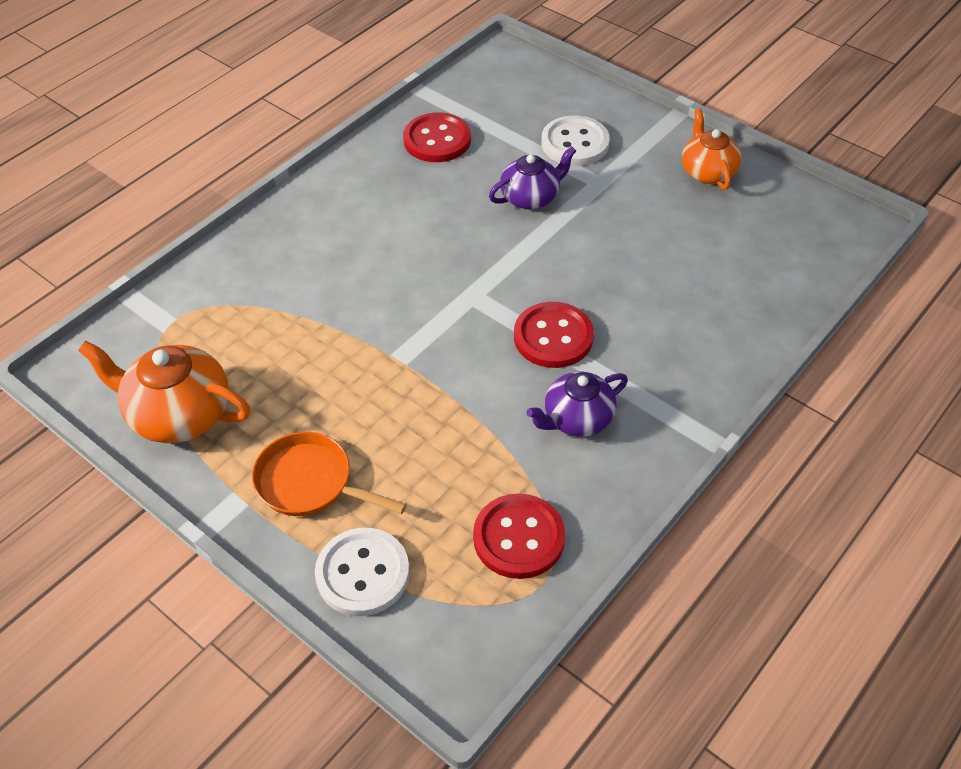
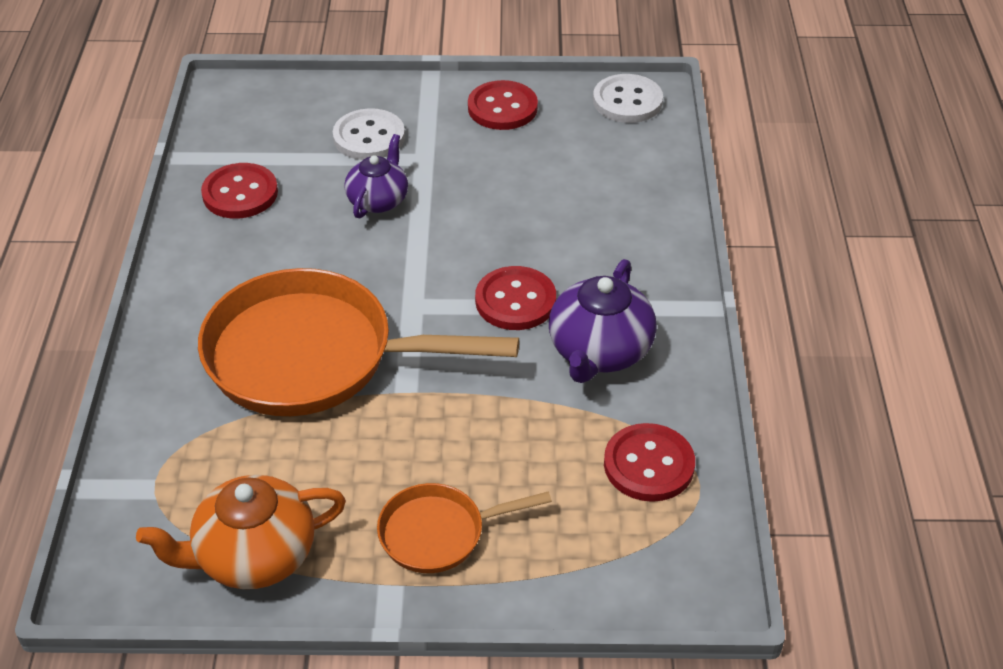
camera: 40 degrees left, 5 degrees down
(362, 292) = (312, 356): none -> orange pan
(362, 573) = (559, 571): white button -> white button (627, 101)
(577, 419) = (599, 351): purple teapot -> purple teapot, size x1.51
(707, 171) = (502, 108): orange teapot -> red button

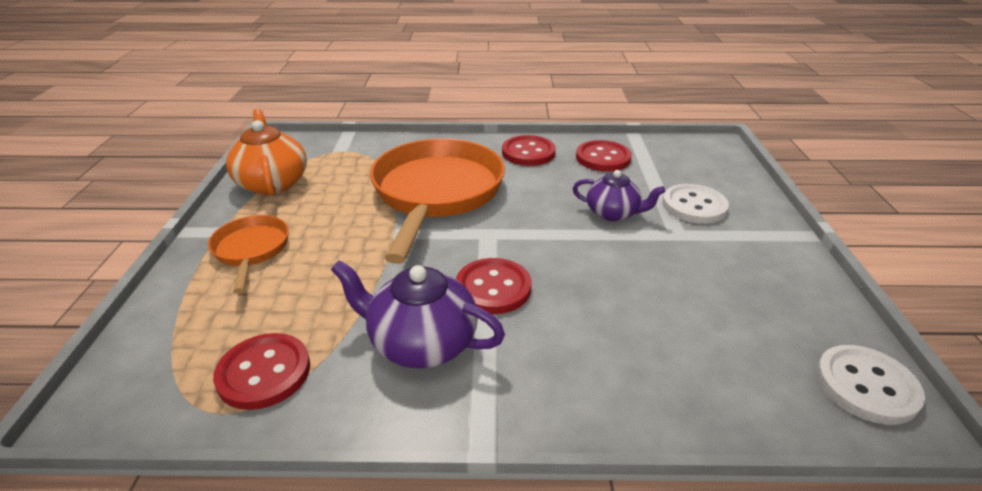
camera: 90 degrees right, 10 degrees down
(502, 108) = (783, 280): red button -> red button (528, 153)

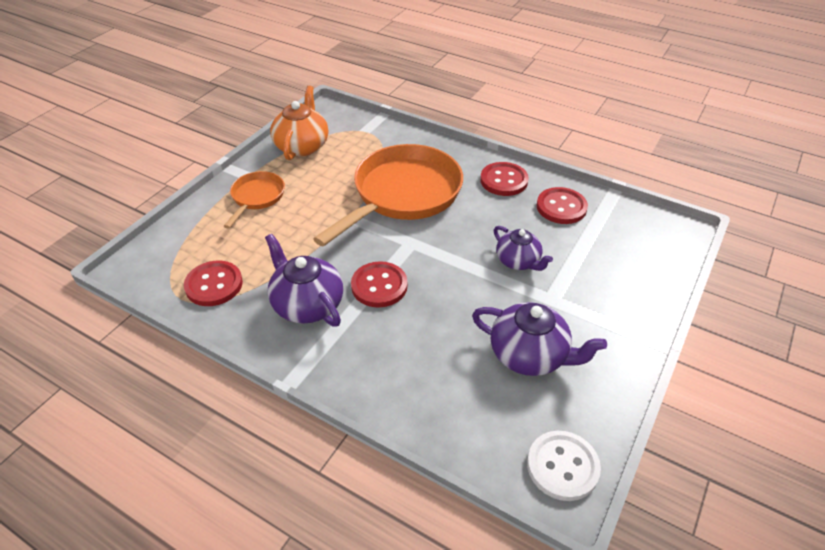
camera: 30 degrees right, 10 degrees up
(694, 206) = (592, 280): white button -> none
(715, 292) = (529, 355): none -> purple teapot

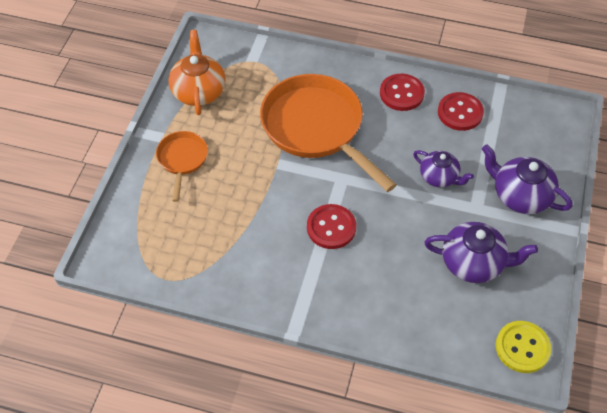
camera: 15 degrees left, 10 degrees up
(214, 285) = (187, 259): red button -> none
(307, 304) = (277, 259): purple teapot -> purple teapot (520, 195)
(403, 194) = (316, 128): orange pan -> orange pan turned 60 degrees counterclockwise
(562, 466) = (522, 348): white button -> yellow button

